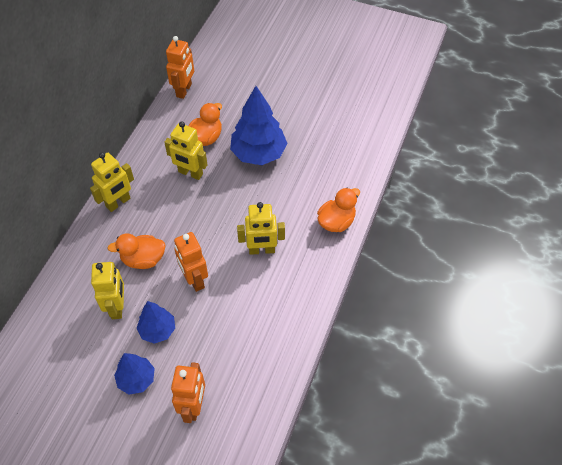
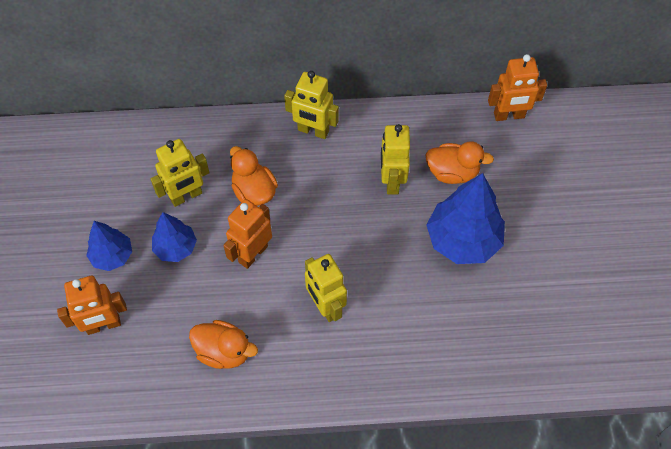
camera: 65 degrees right, 5 degrees up
(336, 222) = (410, 375): orange duck -> orange duck (224, 351)

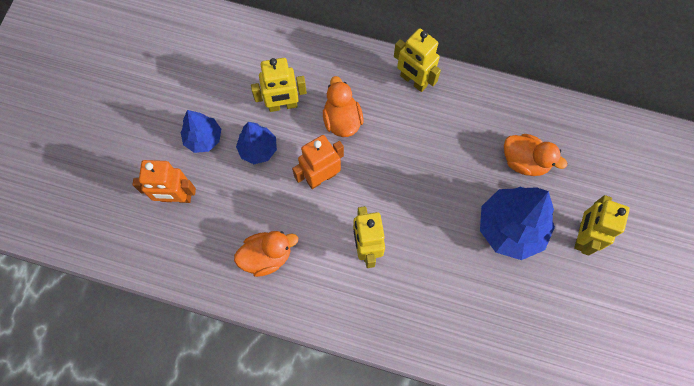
camera: 20 degrees right, 10 degrees up
(224, 351) = (267, 256): orange duck -> orange duck turned 60 degrees counterclockwise
(391, 181) = (466, 151): yellow robot -> yellow robot (582, 236)
(509, 115) = (598, 124): orange robot -> none

